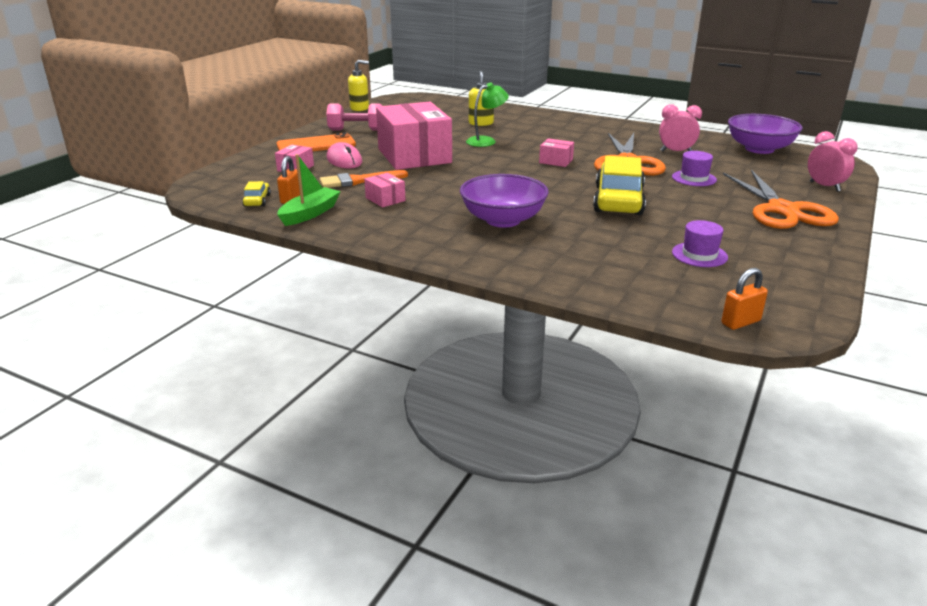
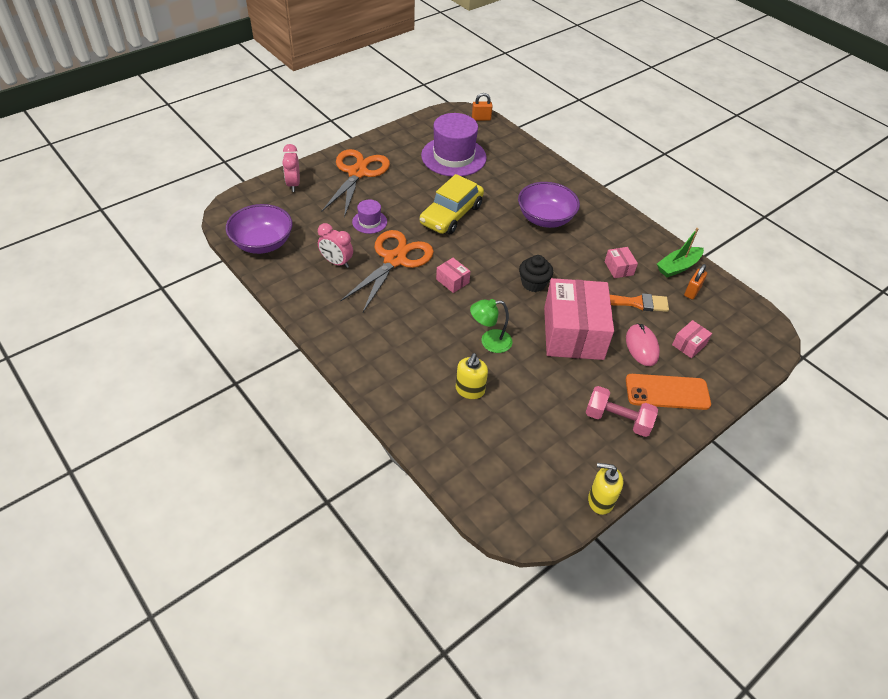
camera: 160 degrees left, 20 degrees up
(257, 200) = (719, 298): yellow car -> none
(474, 173) = (533, 283): none -> black cupcake
(699, 255) = (453, 156): purple hat -> purple hat, size x2.06

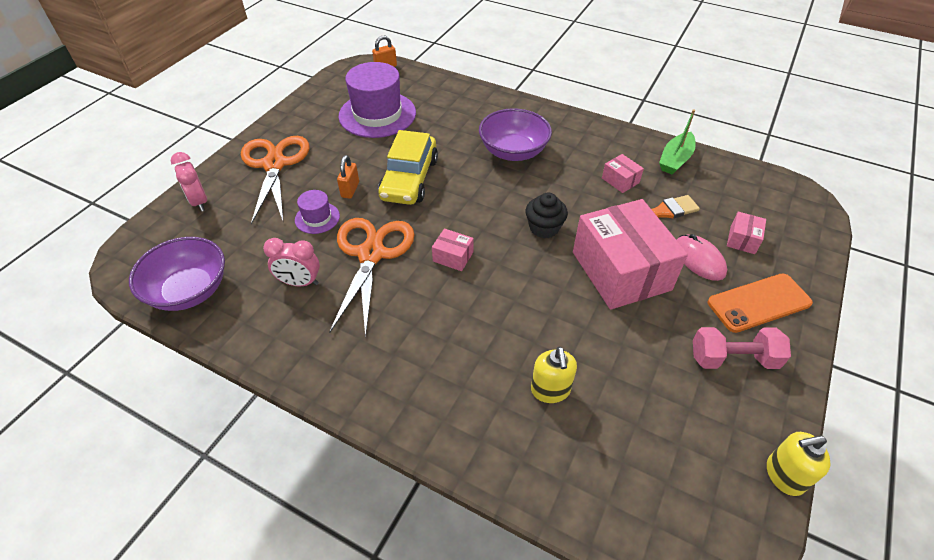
camera: 20 degrees left, 0 degrees up
(489, 342) = (537, 317): green lamp -> none
(692, 291) = (706, 181): orange padlock -> orange padlock (350, 190)

